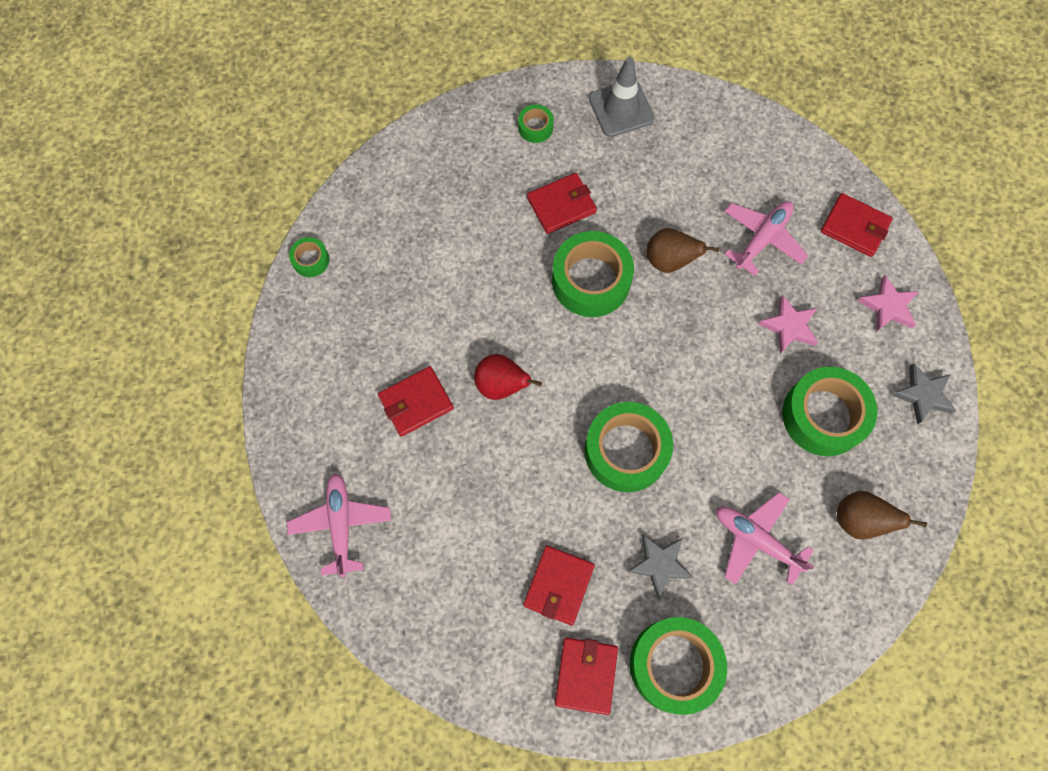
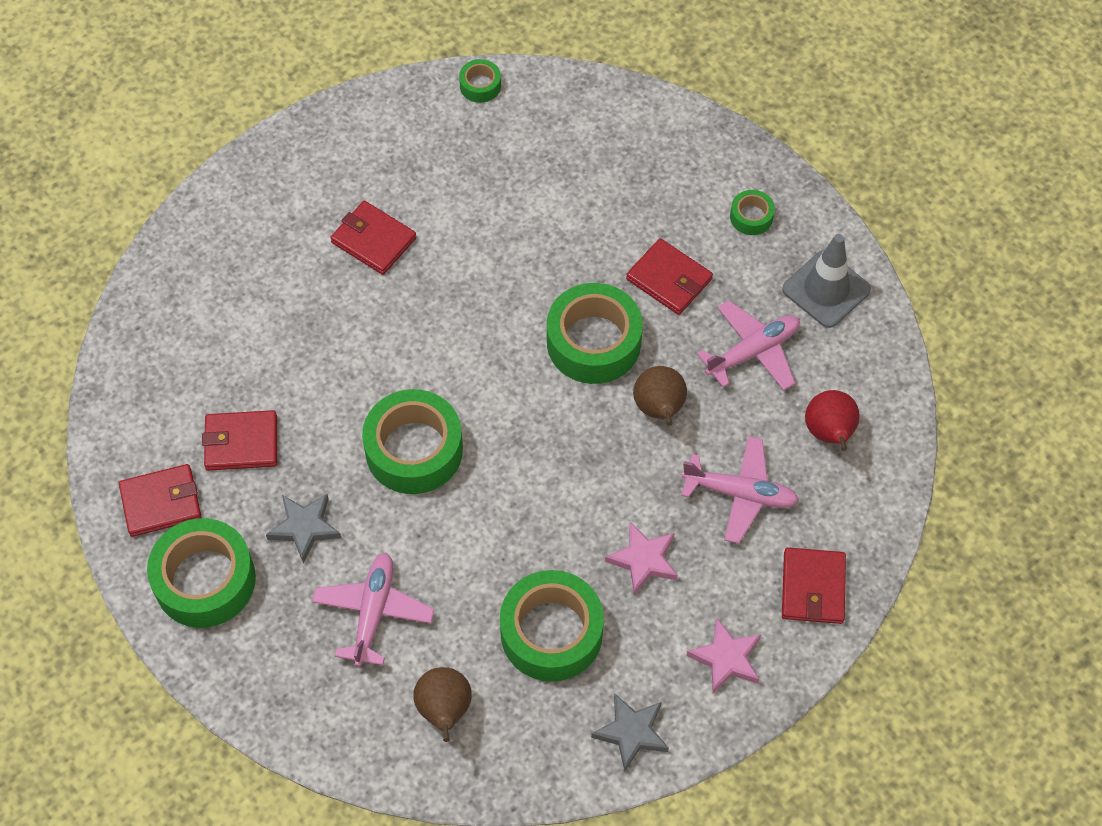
camera: 65 degrees right, 10 degrees down
(341, 524) = (219, 231): pink plane -> pink plane (753, 352)
(501, 385) = (430, 307): red pear -> red pear (829, 433)

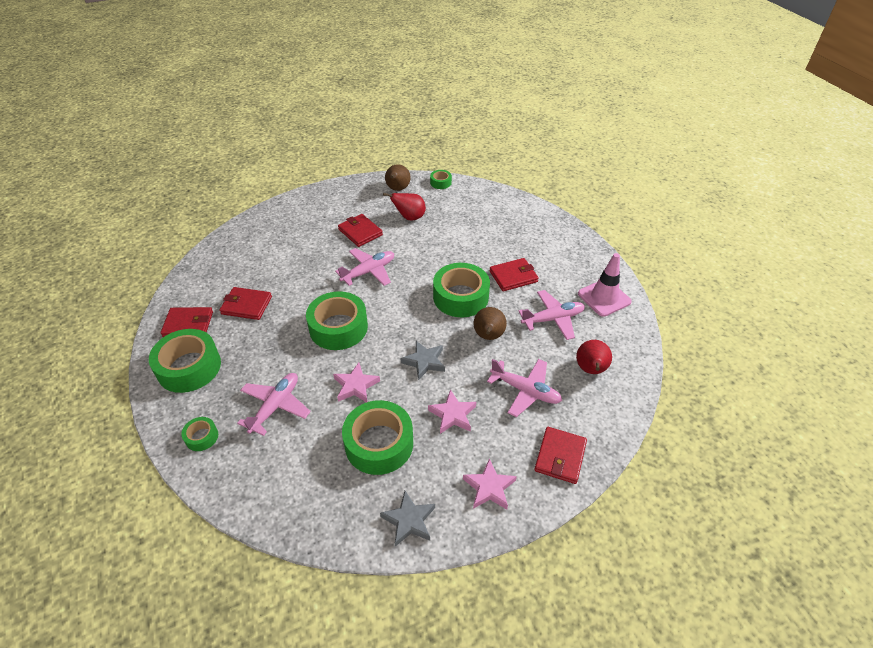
camera: 15 degrees right, 15 degrees down
(305, 528) = (259, 353): grey star -> grey star (424, 361)
(421, 325) = (369, 272): none -> pink plane
(444, 710) = (292, 475): brown pear -> brown pear (397, 189)
(450, 186) = (409, 217): none -> red pear
(482, 548) = (355, 386): none -> pink star
(669, 279) = (513, 276): red wallet -> red wallet turned 75 degrees counterclockwise
(751, 217) = (568, 257): green tape -> green tape (201, 437)
(826, 289) = (604, 298): grey traffic cone -> pink traffic cone

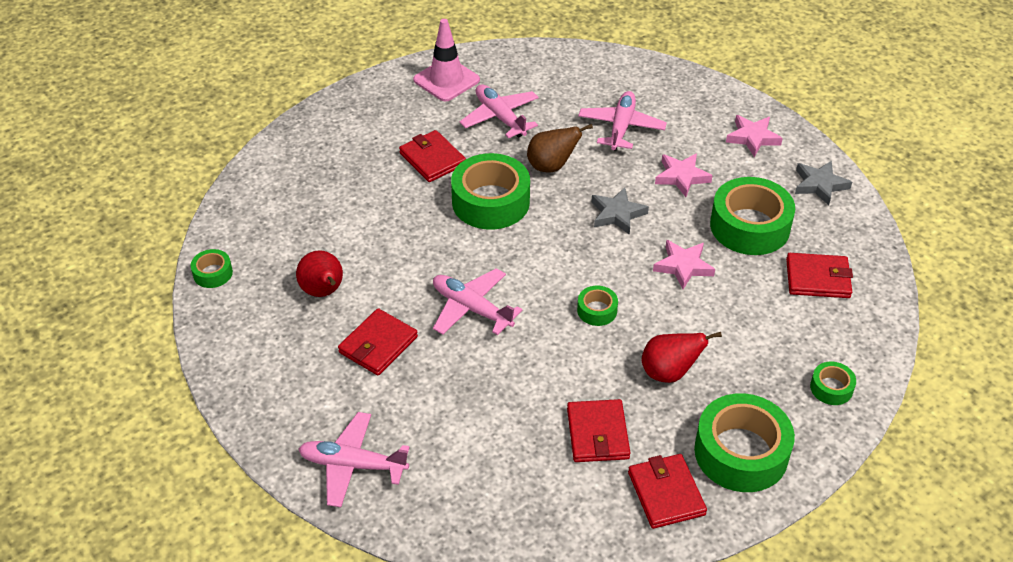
camera: 105 degrees left, 0 degrees up
(275, 406) = (751, 332): pink plane -> pink plane (353, 465)
(338, 328) = (597, 310): green tape -> green tape, size x0.47
(397, 189) = (243, 326): brown pear -> none
(560, 456) = (691, 96): red wallet -> red wallet (817, 278)
(590, 370) = (568, 83): red pear -> red pear (669, 372)

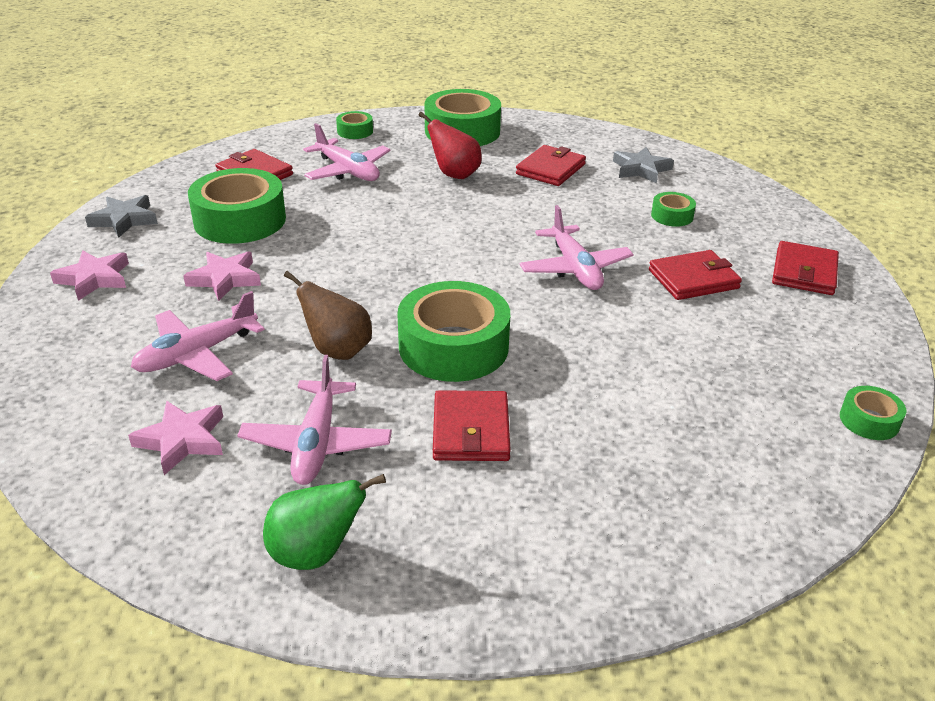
camera: 145 degrees left, 10 degrees down
(324, 292) = (727, 343): red pear -> none
(353, 465) = (767, 220): pink plane -> pink plane (348, 171)
(446, 80) = (316, 553): pink traffic cone -> green pear
(597, 310) = (460, 224): green tape -> green tape (672, 216)
(617, 214) = (338, 278): grey star -> grey star (641, 169)
(666, 493) = (537, 135): red wallet -> red wallet (804, 272)
(683, 266) = (343, 220): pink star -> pink star (182, 440)

